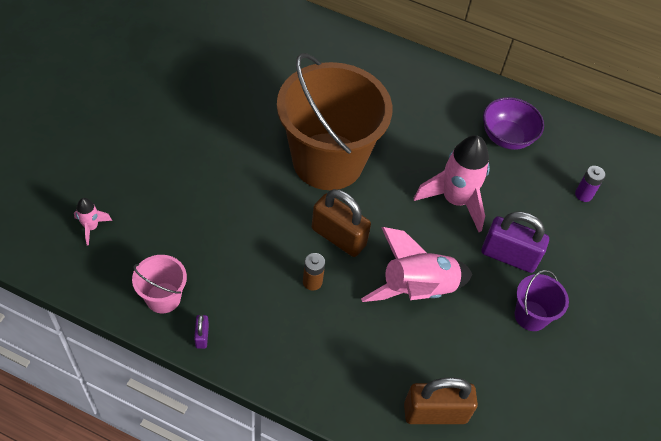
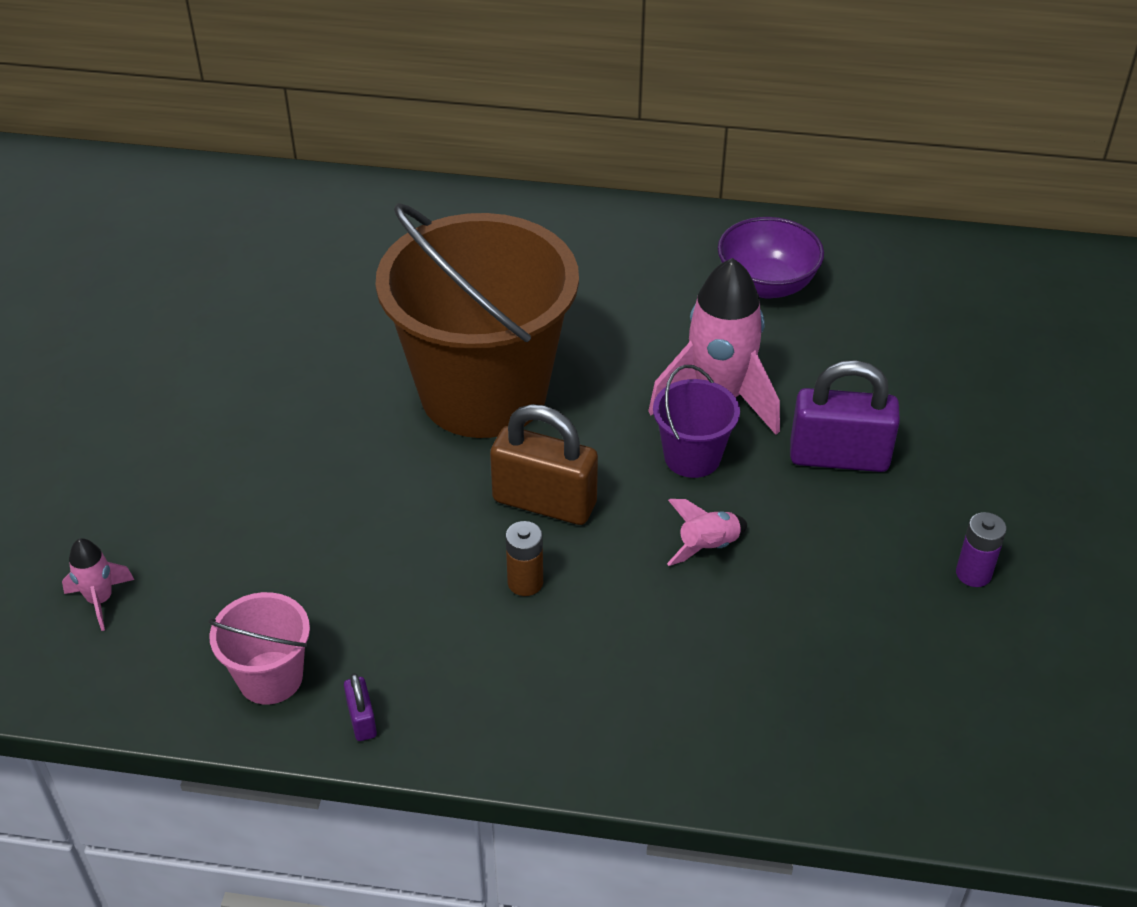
camera: 10 degrees left, 10 degrees down
(417, 289) = (708, 547): pink rocket -> pink rocket, size x0.47
(435, 413) = (811, 727): brown padlock -> none
(531, 316) = (910, 536): purple bucket -> purple bucket (692, 457)
(583, 194) = (922, 337): purple battery -> purple battery (973, 573)

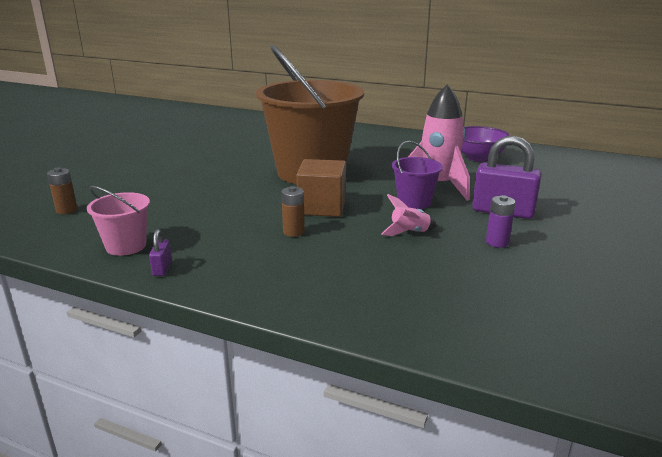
camera: 15 degrees right, 20 degrees down
(100, 600) = (66, 210): pink rocket -> brown battery
(544, 502) = (322, 207): brown padlock -> brown cube
(973, 573) = (584, 263): purple battery -> purple battery (497, 242)

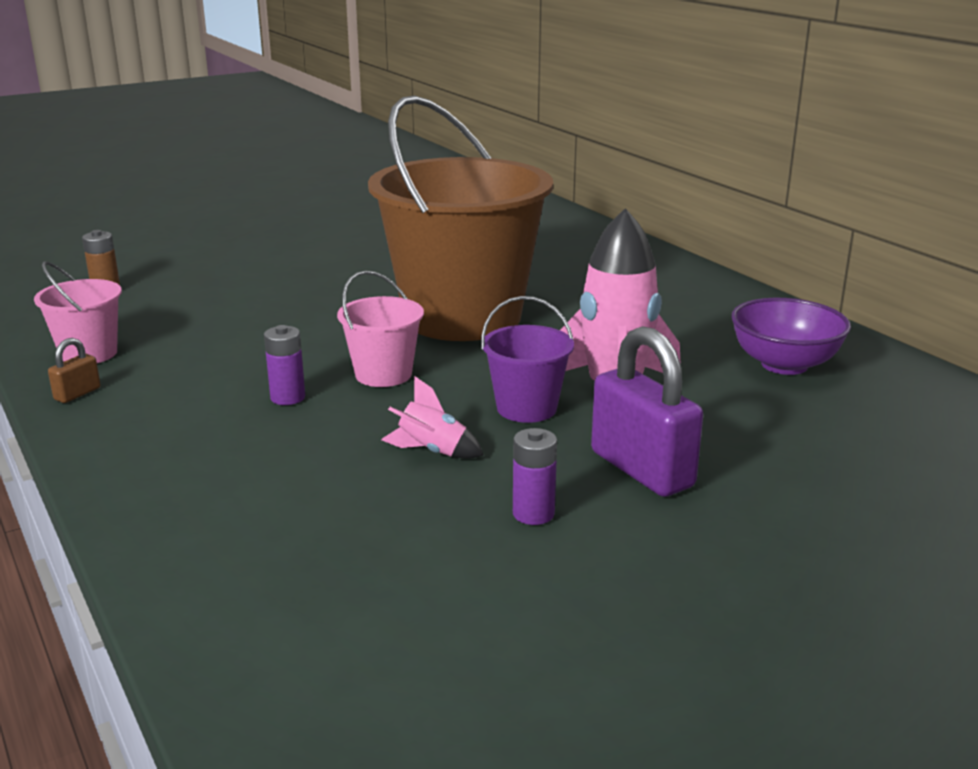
camera: 35 degrees right, 0 degrees up
(162, 268) = (77, 394): purple padlock -> brown padlock
(293, 232) = (287, 397): brown battery -> purple battery
(322, 207) = (383, 374): brown cube -> pink bucket

